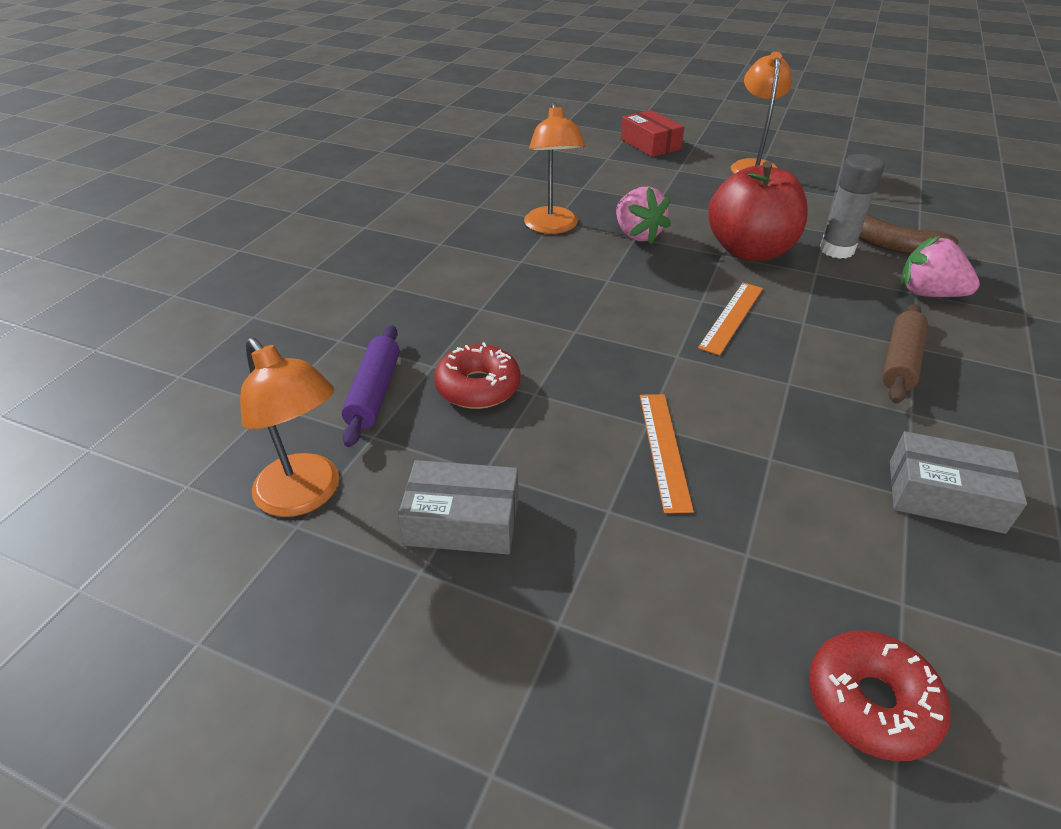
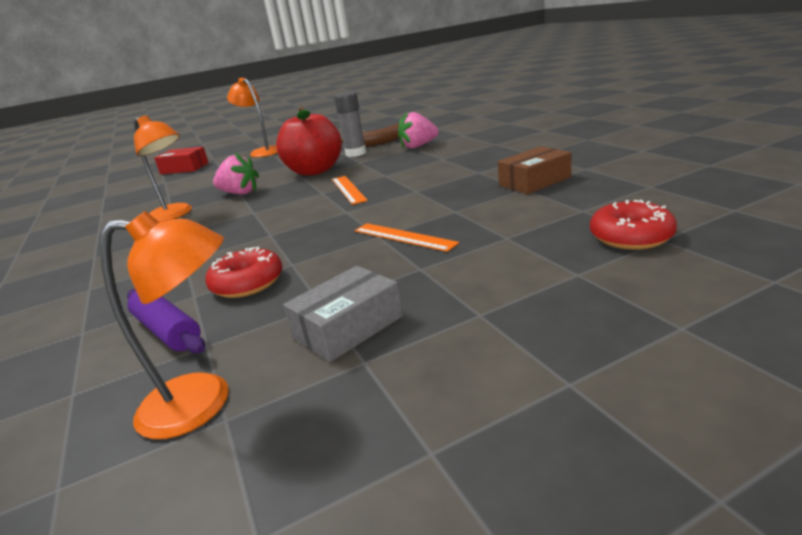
camera: 45 degrees left, 15 degrees down
(900, 362) = (446, 164): brown rolling pin -> none
(944, 496) = (534, 181): grey box -> brown box

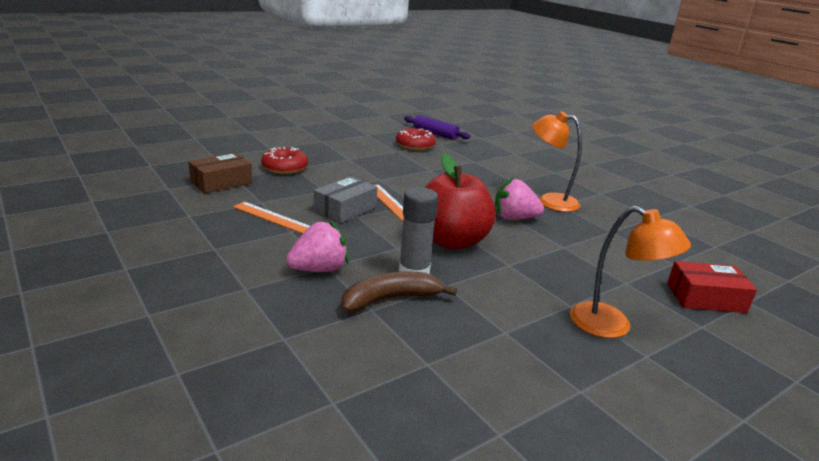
camera: 165 degrees right, 0 degrees up
(203, 403) = (394, 118): orange lamp -> none
(348, 327) = (352, 127): grey box -> grey box (345, 209)
(403, 237) = (331, 156): orange ruler -> orange ruler (274, 218)
(631, 237) = (207, 140): red donut -> red donut (285, 168)

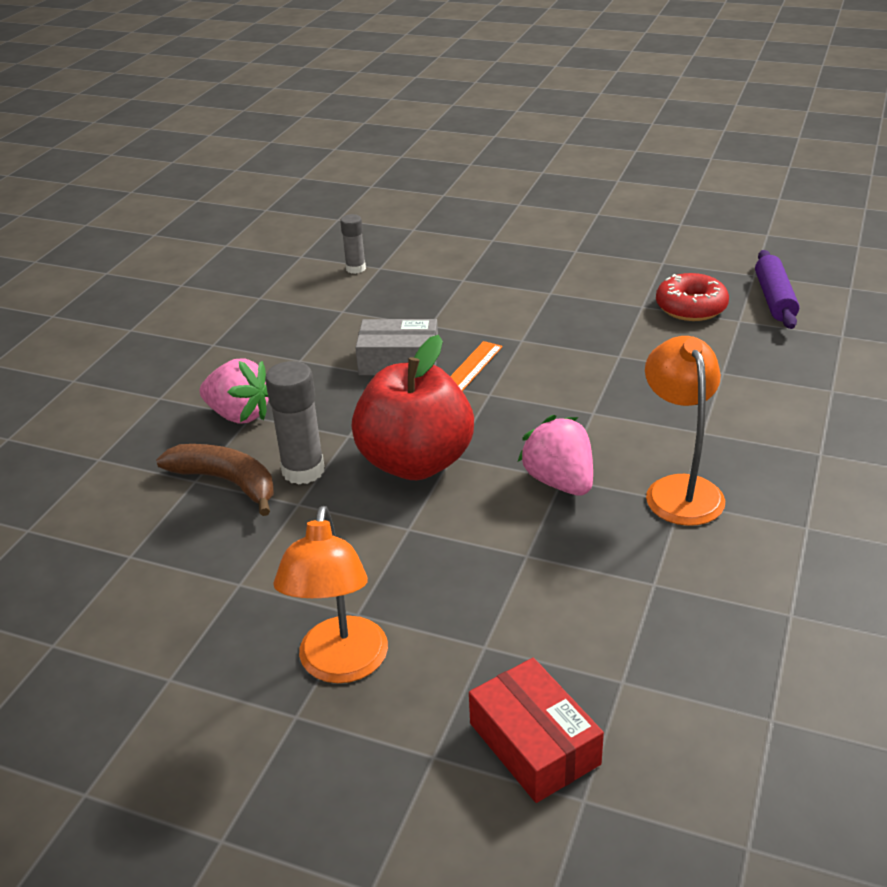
camera: 60 degrees right, 10 degrees up
(221, 182) = (356, 268): brown box -> grey glue stick
(274, 218) = (316, 336): orange ruler -> none
(285, 168) = (451, 275): red donut -> none

